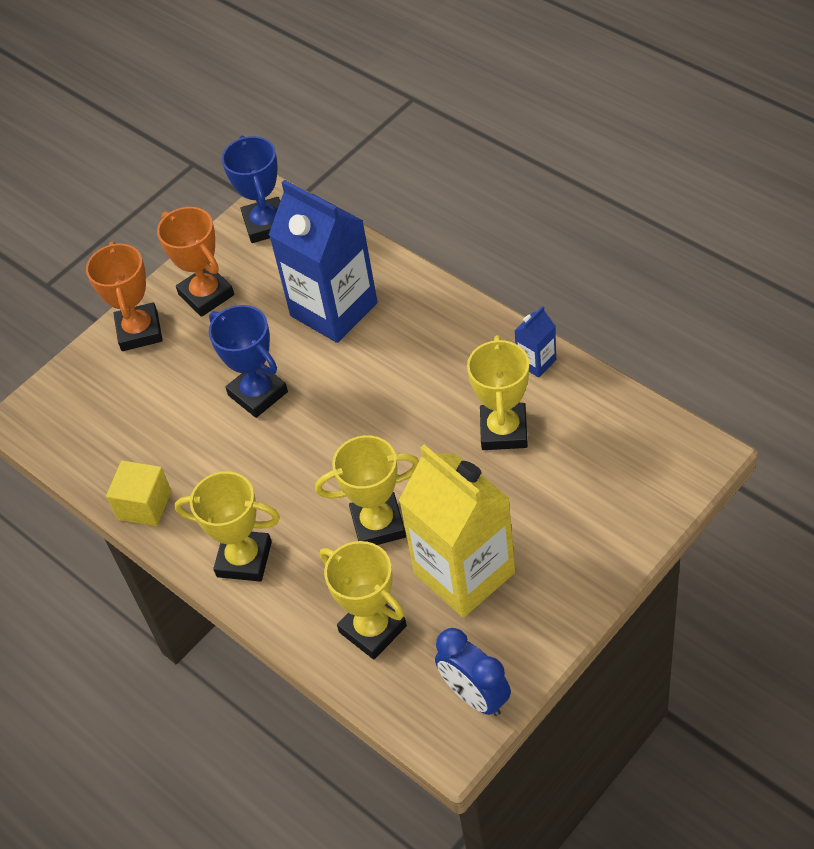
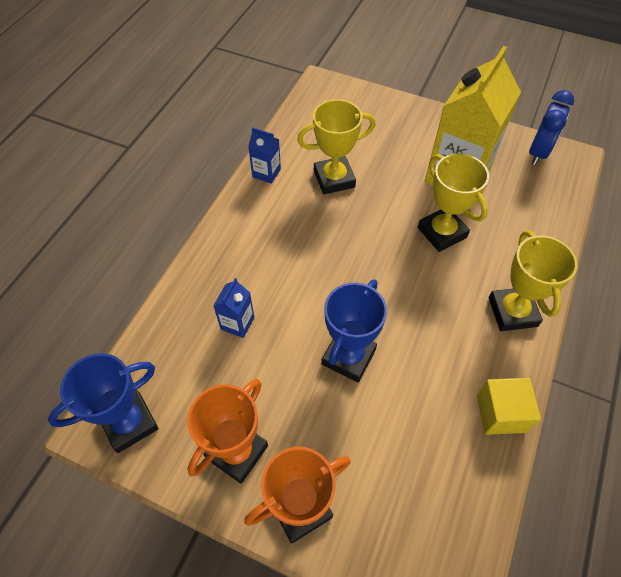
camera: 115 degrees left, 5 degrees up
(334, 309) = (237, 323): blue carton -> blue carton, size x0.43
(372, 629) = (524, 214): yellow trophy -> none

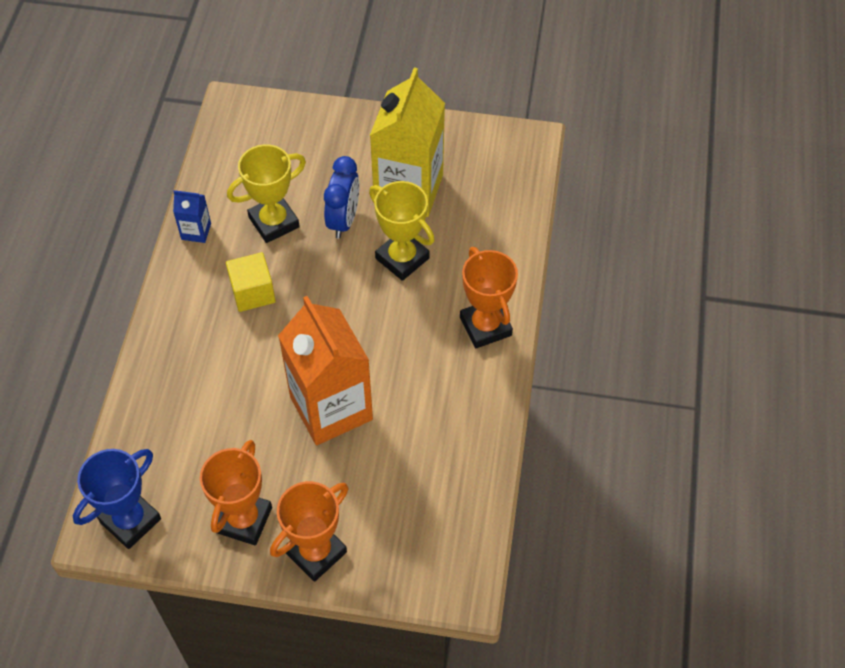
camera: 15 degrees left, 0 degrees up
(237, 323) = (210, 401): blue carton -> none
(348, 357) = (331, 408): blue trophy -> orange carton
(500, 413) = (486, 426): yellow cube -> yellow cube (253, 292)
(512, 312) = (485, 326): yellow trophy -> orange trophy
(538, 152) = (492, 143): blue clock -> blue clock (343, 220)

